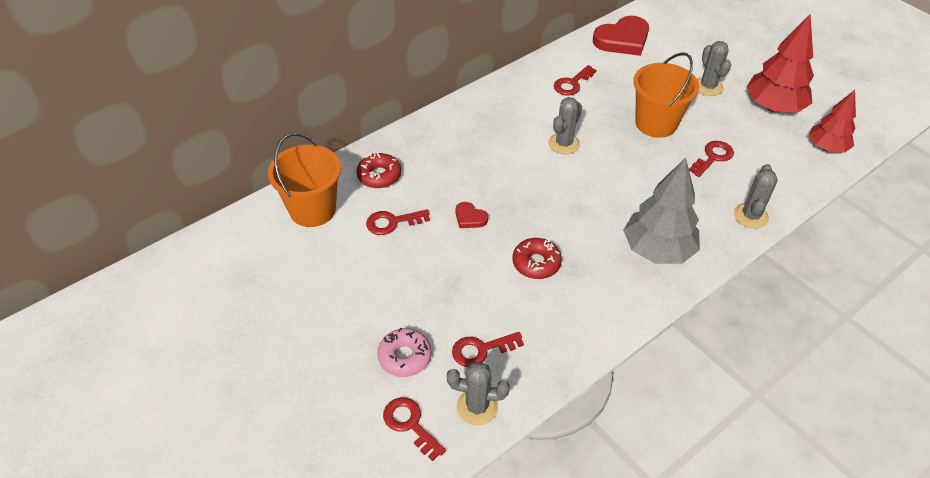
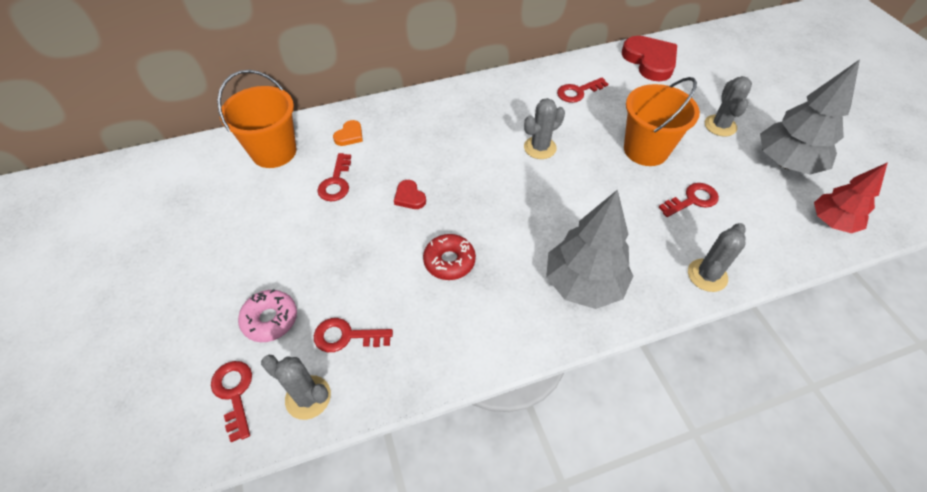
camera: 20 degrees right, 5 degrees up
(379, 175) = (349, 135): red donut -> orange heart
(392, 222) = (336, 182): red key -> red key turned 90 degrees counterclockwise
(622, 40) = (650, 61): red heart -> red heart turned 105 degrees counterclockwise
(773, 107) = (786, 163): red tree -> grey tree

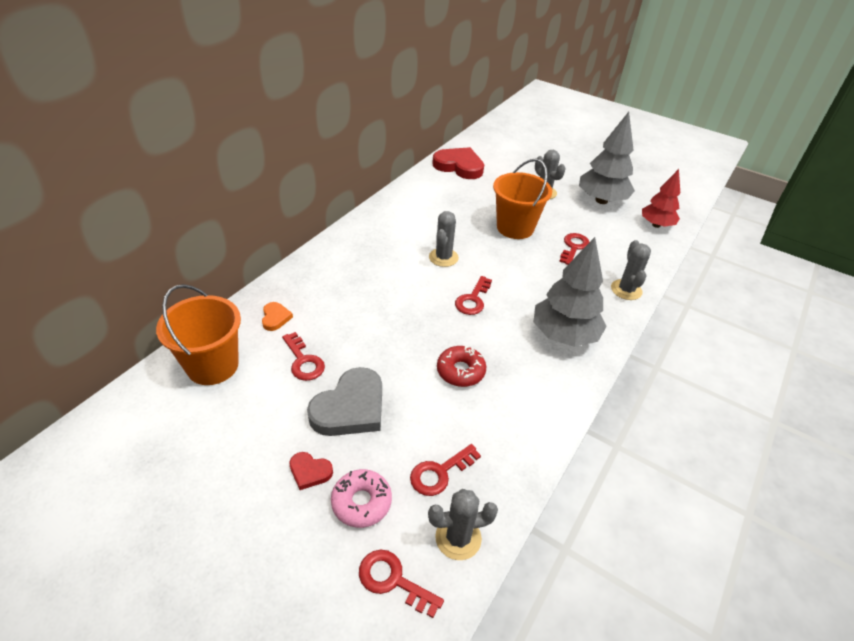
camera: 40 degrees left, 10 degrees down
(333, 240) = (350, 408): none -> grey heart
(409, 197) = (380, 341): red heart -> red heart (310, 472)
(578, 92) = (431, 206): red key -> red key (473, 299)

